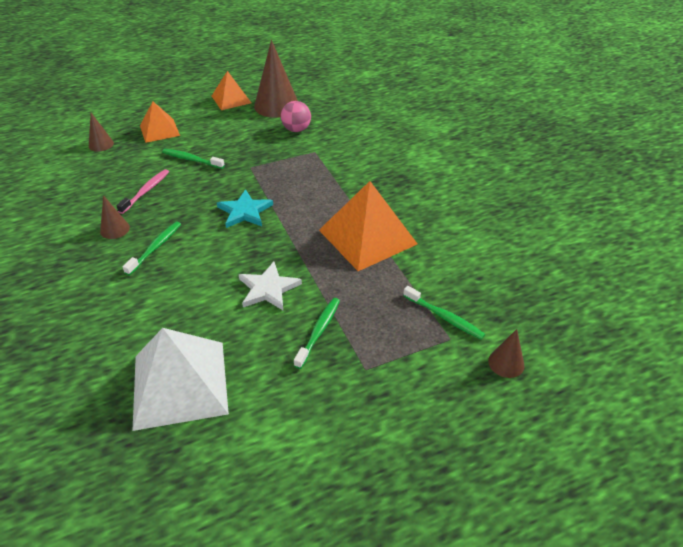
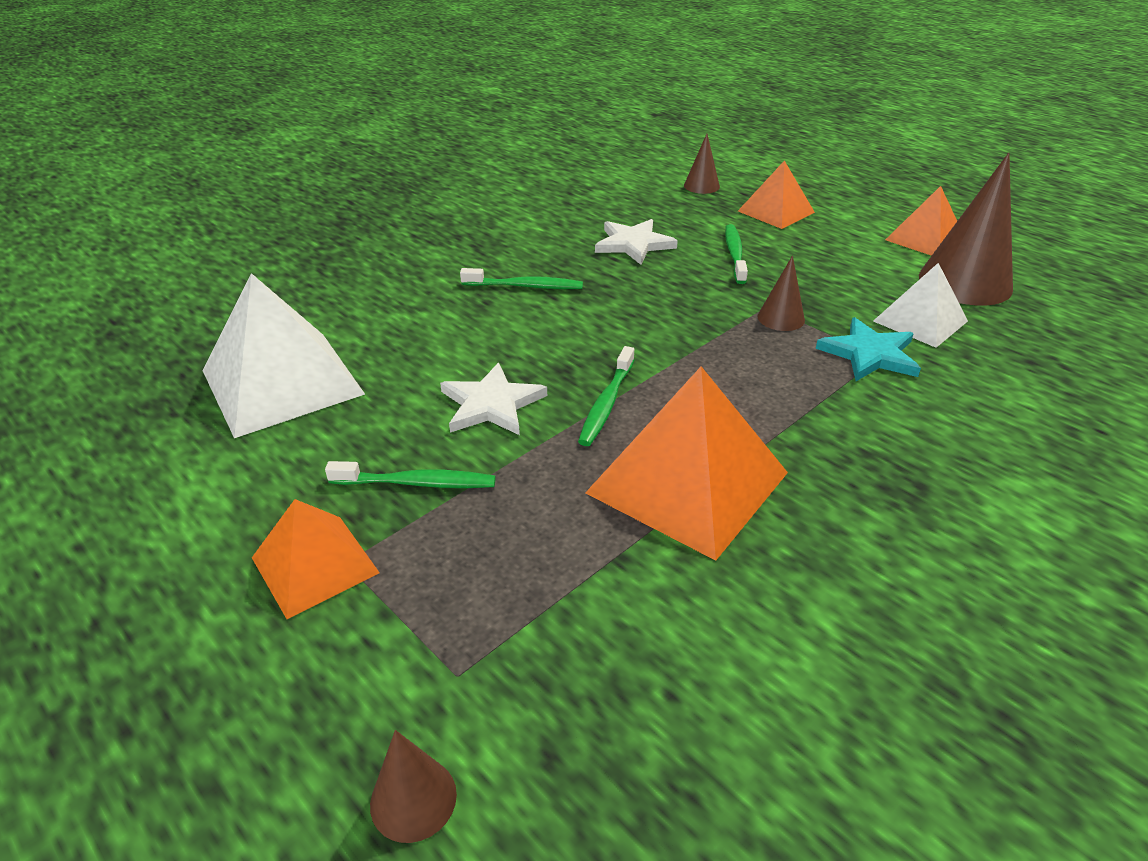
camera: 70 degrees right, 5 degrees down
(115, 229) = (542, 248): brown cone -> brown cone (781, 318)
(146, 191) = (634, 244): pink toothbrush -> white star
(245, 211) = (653, 332): turquoise star -> turquoise star (869, 354)
(296, 130) = (920, 321): pink ball -> white pyramid
(362, 382) = (315, 565): none -> orange pyramid
(444, 317) = (515, 652): green toothbrush -> green toothbrush (606, 403)

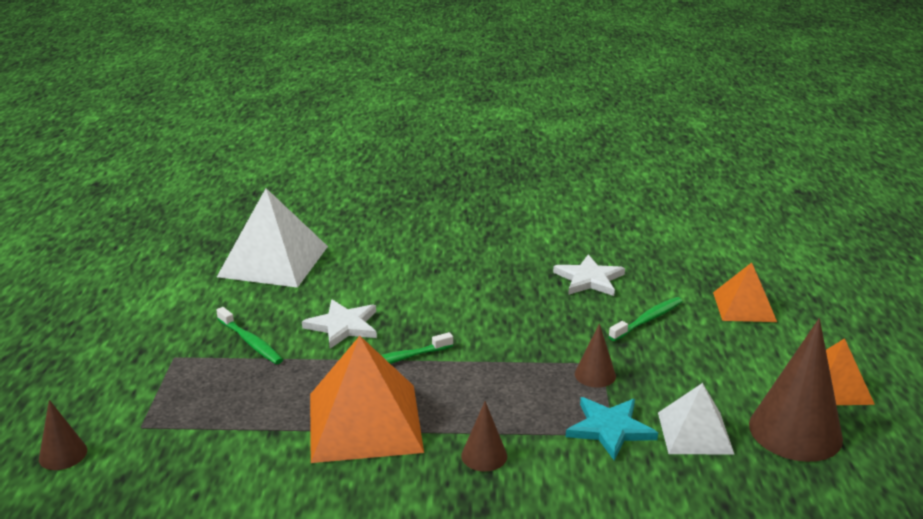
camera: 45 degrees right, 10 degrees down
(315, 565) = (162, 350): orange pyramid -> none
(525, 286) = (473, 272): green toothbrush -> none
(701, 186) = (721, 262): brown cone -> brown cone (484, 455)

